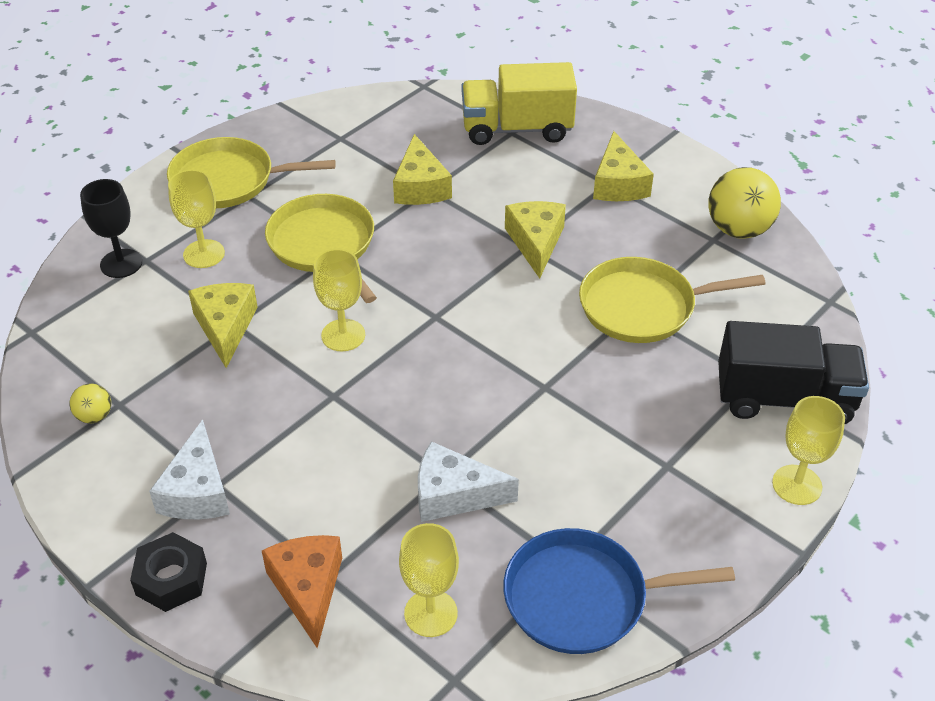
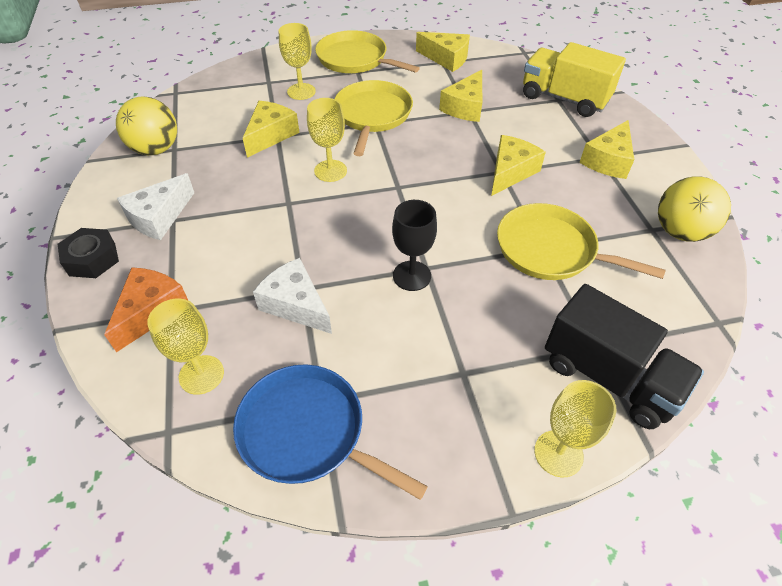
camera: 35 degrees right, 5 degrees up
(94, 416) = (156, 149): yellow ball -> yellow ball, size x2.03
(121, 263) = (254, 78): black goblet -> black goblet (412, 276)
(341, 132) = (446, 59): none -> yellow cheese

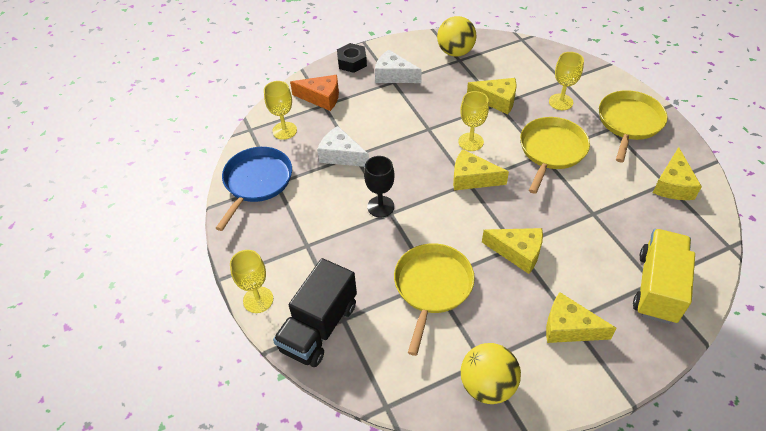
camera: 80 degrees right, 0 degrees up
(295, 304) = (341, 155): white cheese -> white cheese turned 90 degrees counterclockwise
(372, 115) = (551, 150): yellow pan -> yellow pan turned 60 degrees counterclockwise
(465, 107) = (598, 210): yellow cheese -> yellow cheese (472, 178)

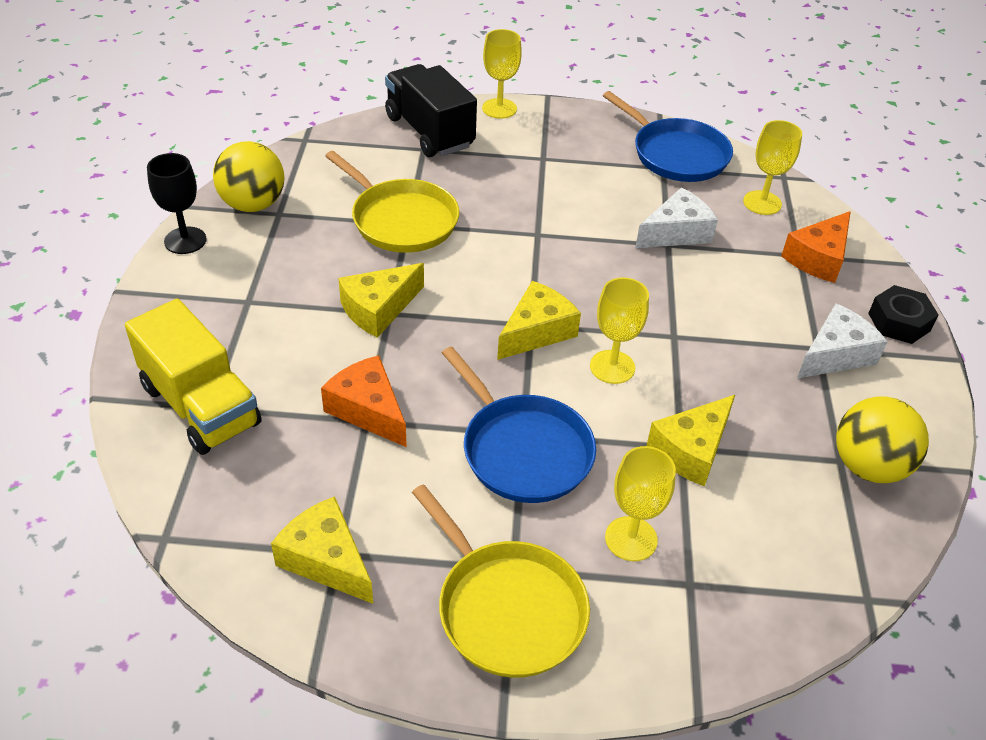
camera: 115 degrees right, 5 degrees down
(380, 206) = (555, 230): black goblet -> black goblet (185, 240)
(551, 150) = (523, 450): yellow pan -> blue pan
(569, 327) = (243, 294): yellow cheese -> none
(587, 216) = (368, 410): none -> orange cheese

